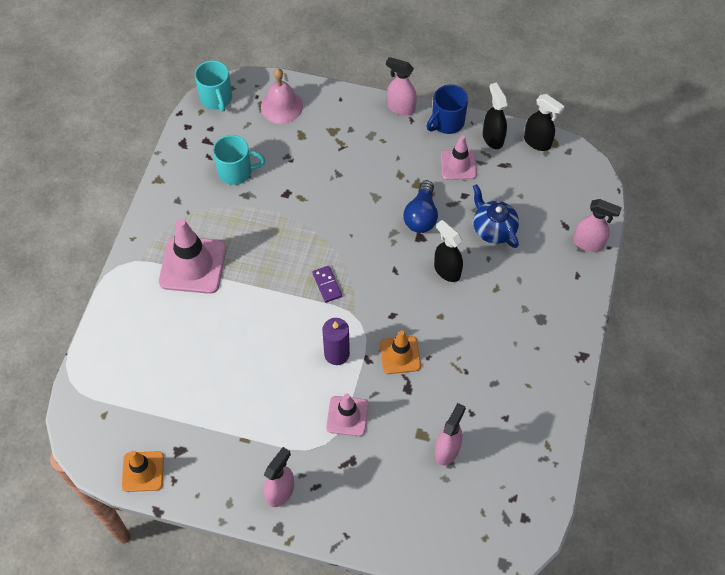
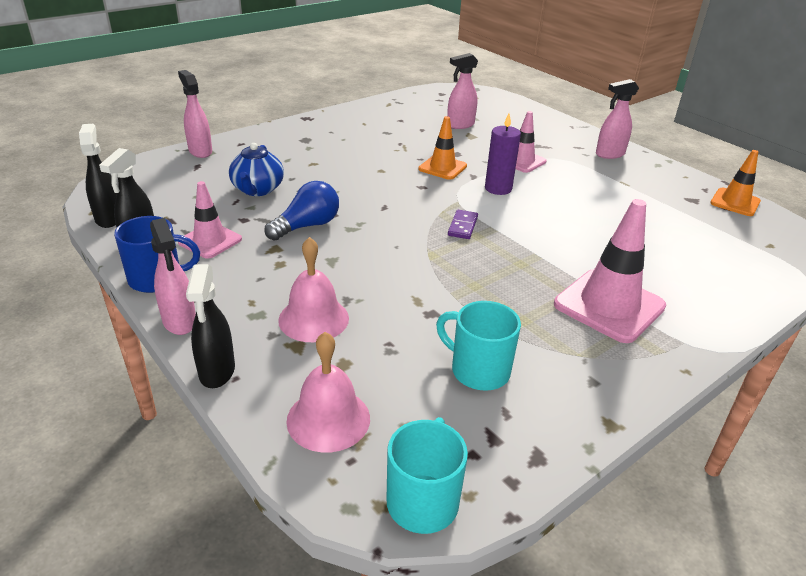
camera: 145 degrees left, 25 degrees down
(341, 150) = (313, 319): none -> pink bell
(446, 270) = (338, 187): black spray bottle -> black spray bottle (217, 372)

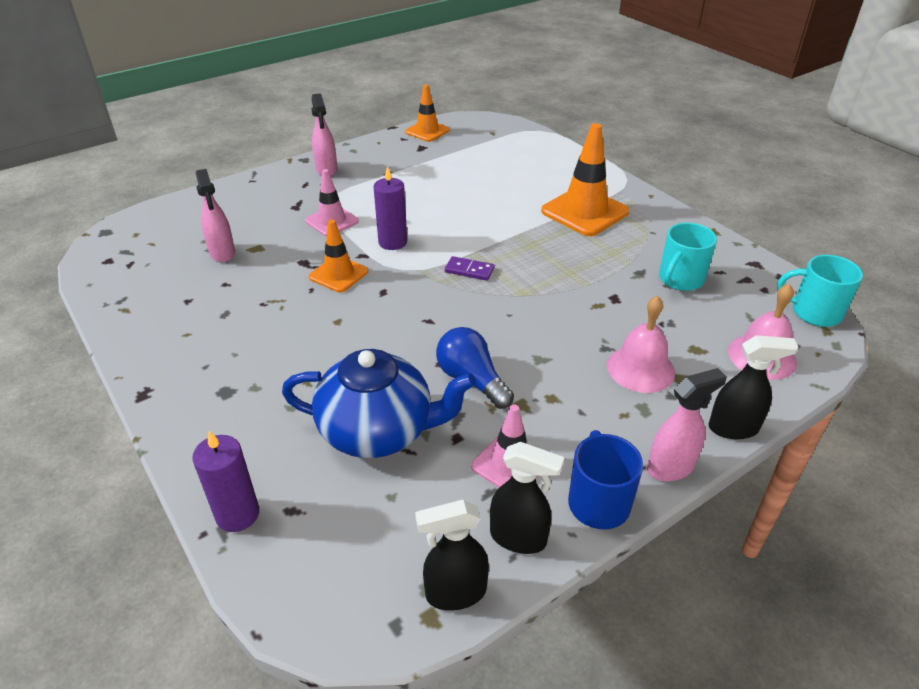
camera: 85 degrees left, 5 degrees up
(200, 151) = (237, 514): pink spray bottle -> purple candle
(257, 189) = (378, 431): blue teapot -> blue teapot, size x1.56
(609, 305) = (584, 212): pink traffic cone -> orange traffic cone

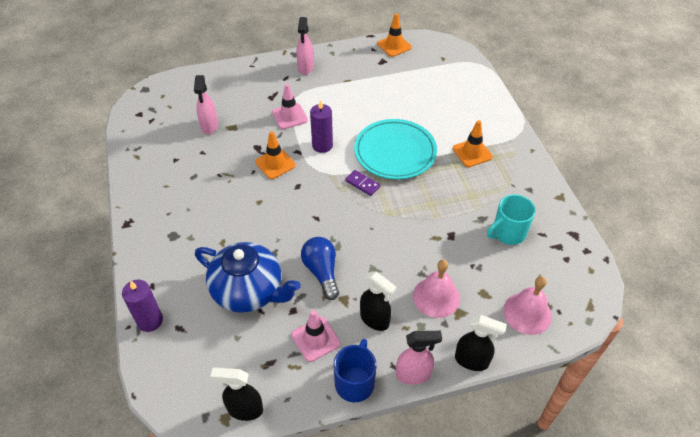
camera: 20 degrees right, 10 degrees up
(491, 230) = (395, 152): none -> turquoise plate
(519, 538) = (296, 389): black spray bottle -> black spray bottle (375, 320)
(584, 212) = (472, 153): orange traffic cone -> orange traffic cone, size x0.61
(814, 312) = (591, 289): turquoise mug -> none

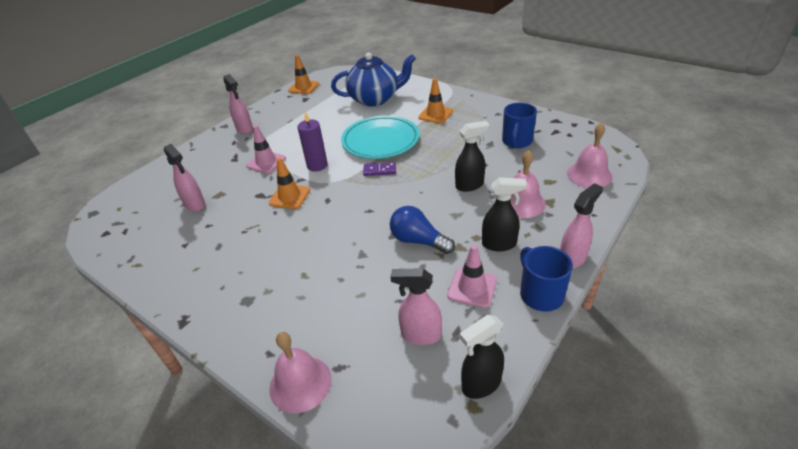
camera: 35 degrees left, 10 degrees down
(150, 321) = (300, 383): purple candle -> pink bell
(246, 346) = (420, 335): none -> pink spray bottle
(249, 291) = (372, 294): blue teapot -> blue teapot (375, 99)
(472, 361) = (596, 223): black spray bottle -> black spray bottle (470, 185)
(508, 233) = (516, 141): turquoise mug -> blue mug

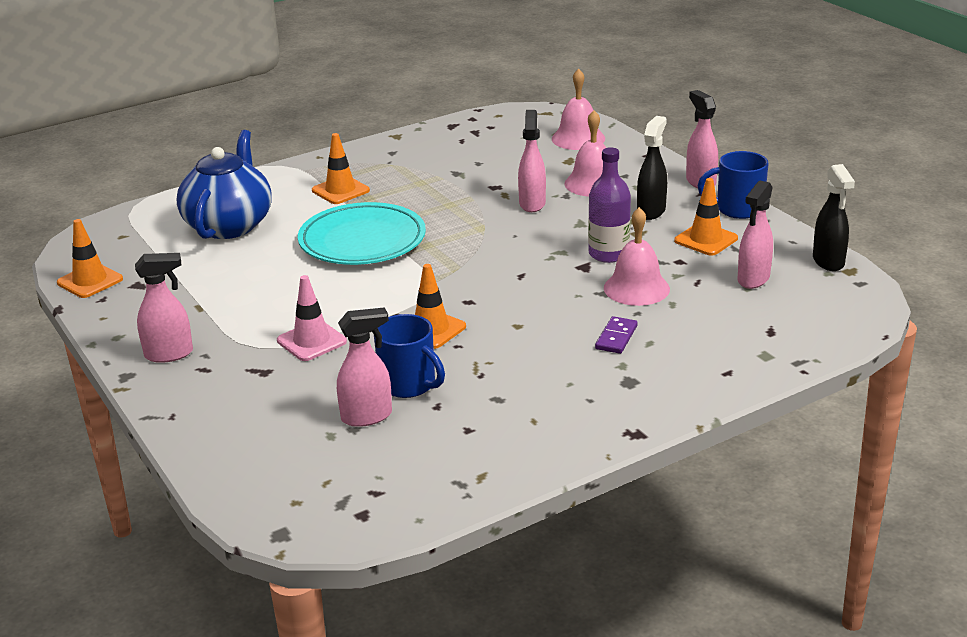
camera: 70 degrees left, 10 degrees down
(300, 383) = (780, 356): pink bell -> pink bell (636, 288)
(317, 165) = (372, 298): purple candle -> none
(379, 170) = (438, 254): purple domino -> purple domino (616, 337)
(418, 241) = (608, 254): blue light bulb -> purple bottle
(470, 185) = (532, 204): black spray bottle -> pink spray bottle
(472, 288) = (706, 240): pink traffic cone -> orange traffic cone
(516, 141) = (471, 157): blue mug -> blue mug (409, 384)

